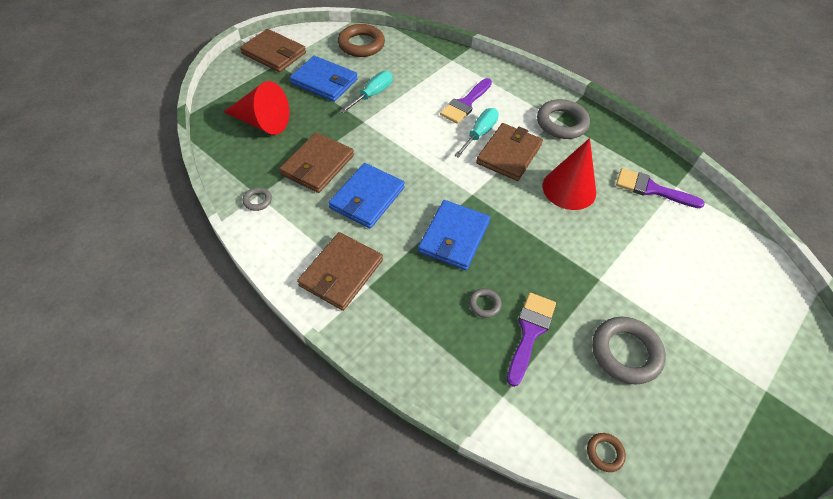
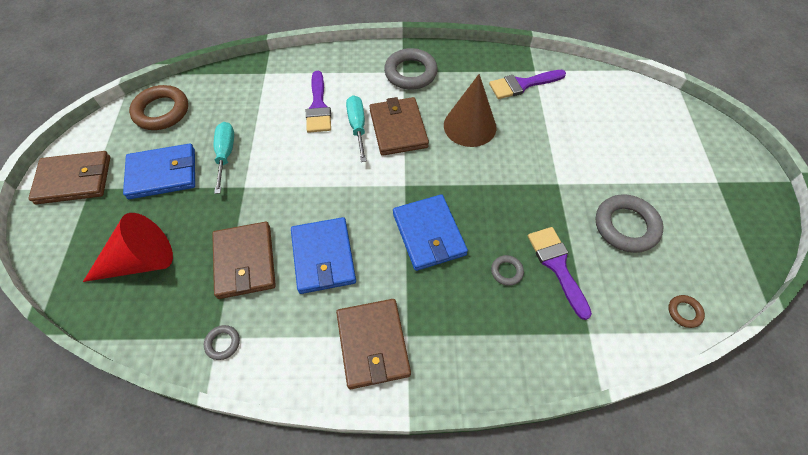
camera: 40 degrees left, 5 degrees up
(569, 189) = (470, 126): red cone -> brown cone

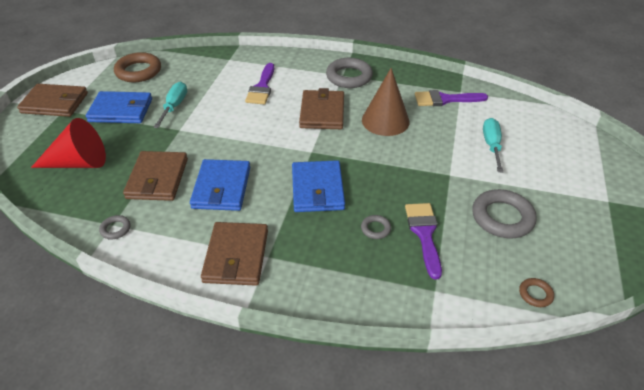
camera: 15 degrees right, 15 degrees down
(357, 127) = (288, 105): turquoise screwdriver -> turquoise screwdriver (491, 145)

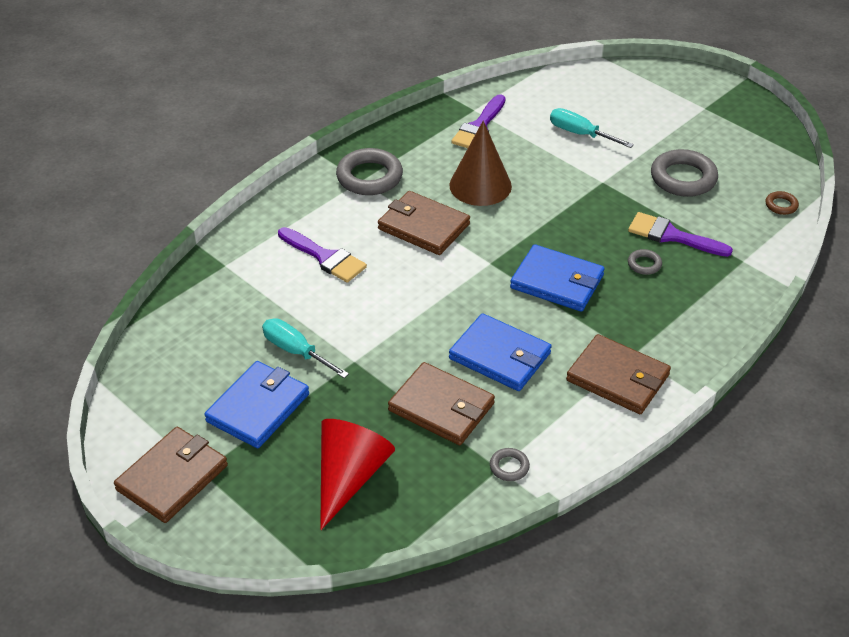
camera: 60 degrees left, 0 degrees up
(138, 71) = (168, 365): brown ring -> none

